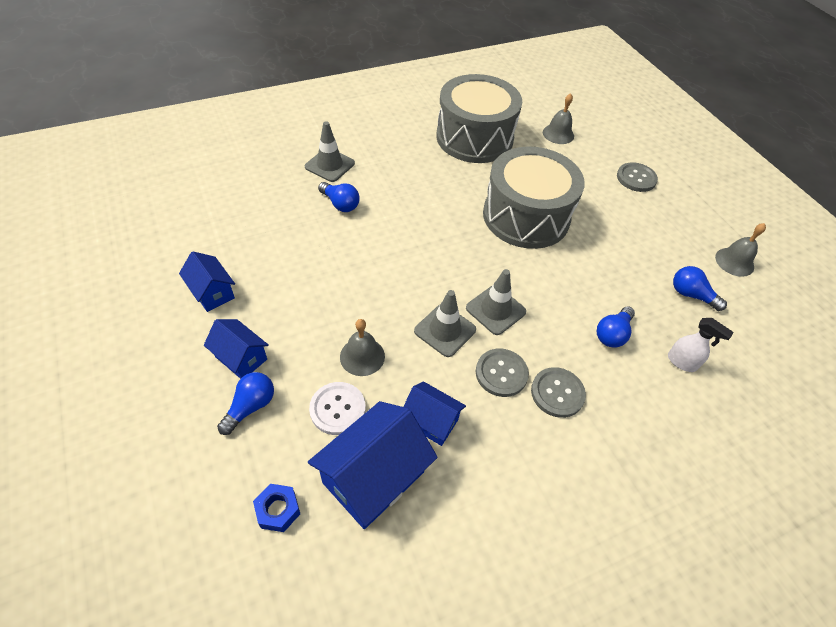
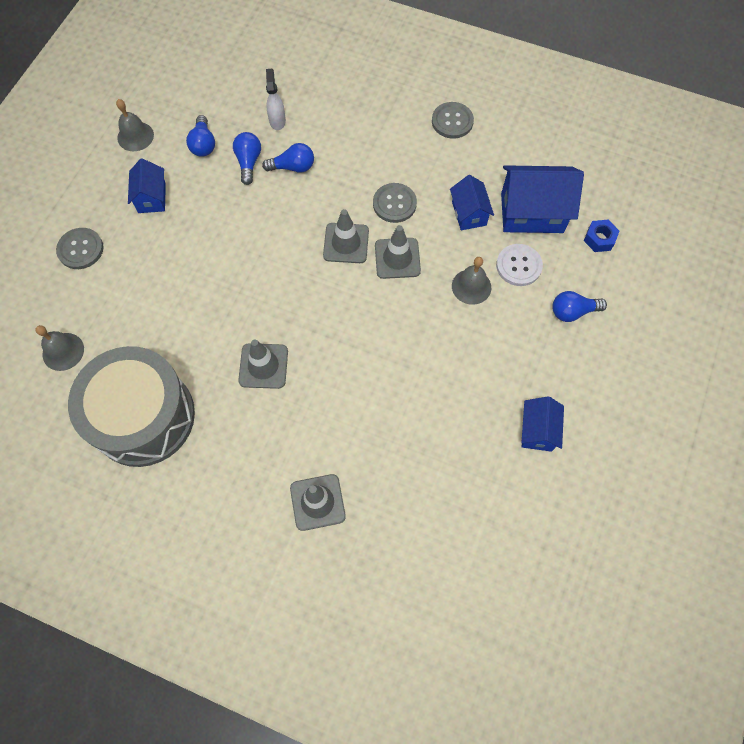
camera: 130 degrees left, 15 degrees up
(241, 358) = (554, 353): blue house -> blue house (152, 198)
(340, 204) = (356, 440): blue light bulb -> blue light bulb (248, 162)
(445, 200) = (263, 366): none -> grey traffic cone
(526, 216) = (221, 294): grey drum -> none
(557, 393) = (375, 167): grey button -> grey button (452, 121)

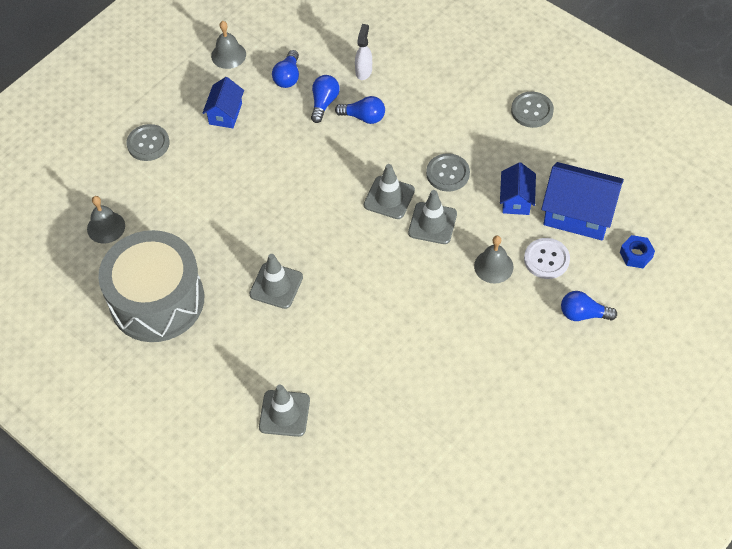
camera: 20 degrees right, 10 degrees down
(537, 430) = (508, 409): blue house -> none

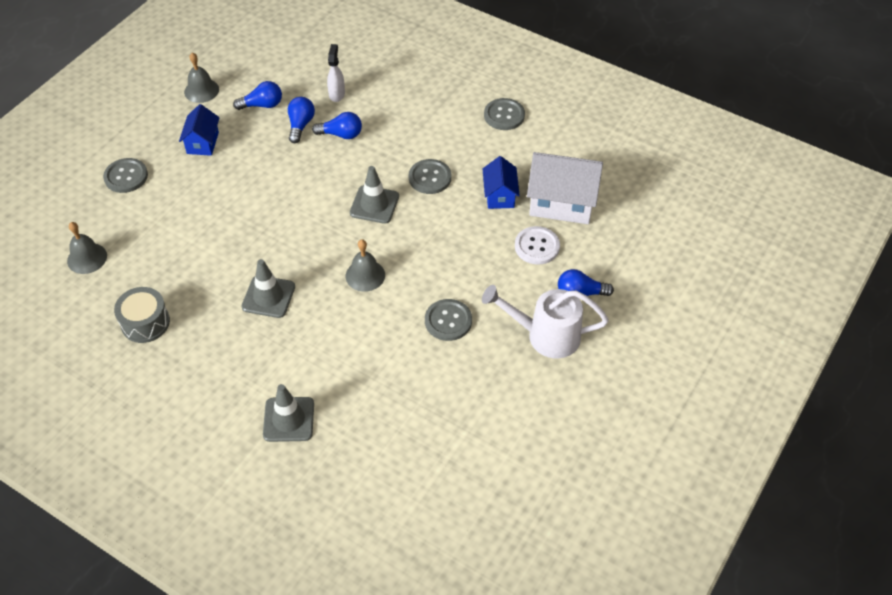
camera: 10 degrees left, 5 degrees down
(157, 300) = (145, 323): grey drum -> grey drum, size x0.49
(288, 77) = (262, 105): blue light bulb -> blue light bulb turned 105 degrees counterclockwise
(432, 223) = (420, 224): grey traffic cone -> none
(448, 329) = (448, 321): none -> grey button
(493, 266) = (485, 258): grey bell -> grey bell (365, 275)
(542, 355) = (545, 335): none -> white watering can
(578, 214) = (562, 203): blue house -> white house
(636, 255) = (623, 234): blue nut -> none

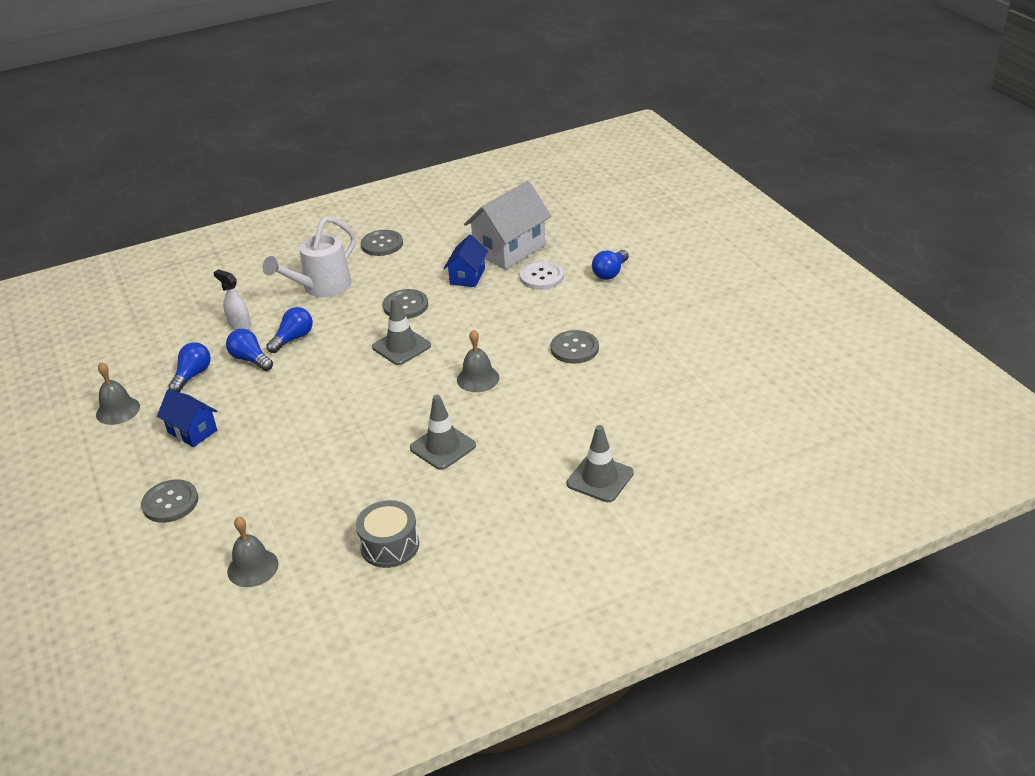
camera: 55 degrees left, 15 degrees down
(500, 195) = (467, 276): blue house -> blue house turned 75 degrees clockwise
(545, 335) = (636, 304): white watering can -> white watering can (321, 288)

